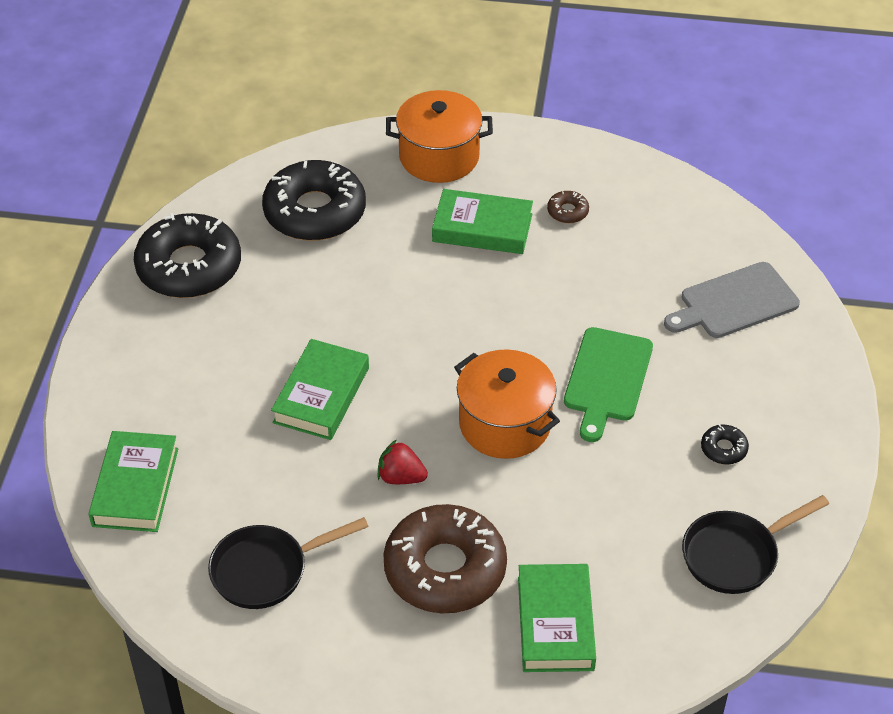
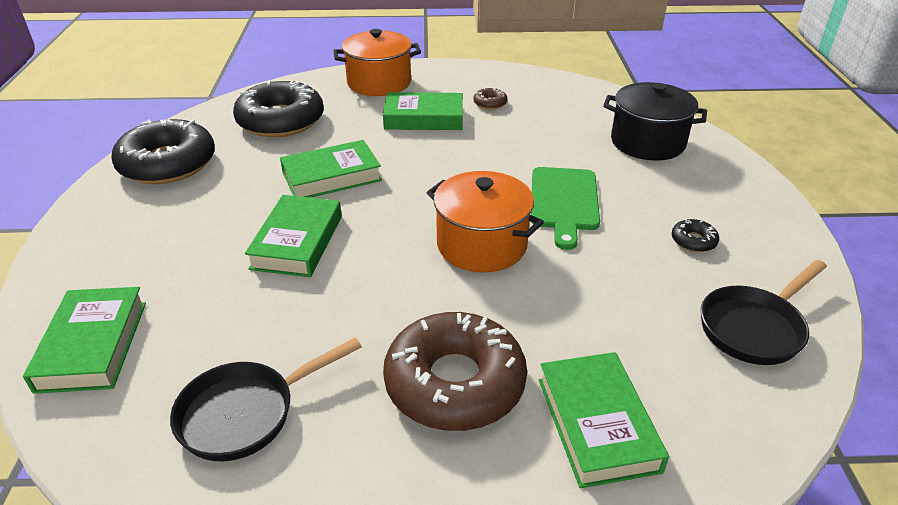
camera: 10 degrees left, 10 degrees down
(364, 309) = (331, 176): none -> green book
(401, 477) = (388, 301): red strawberry -> none
(734, 302) = (647, 142): grey cutting board -> black pot

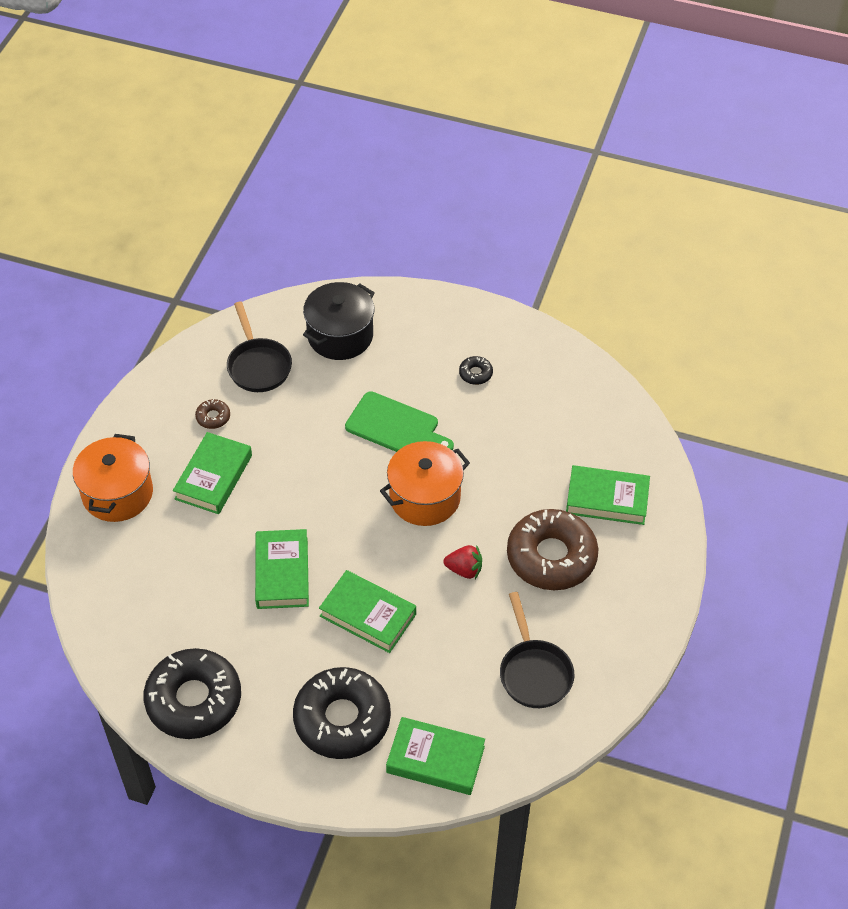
camera: 70 degrees left, 15 degrees up
(281, 120) = (155, 595): black donut -> black donut (342, 719)
(393, 302) = (464, 569): none -> red strawberry
(754, 328) = (567, 388): black pan -> black pan (258, 365)

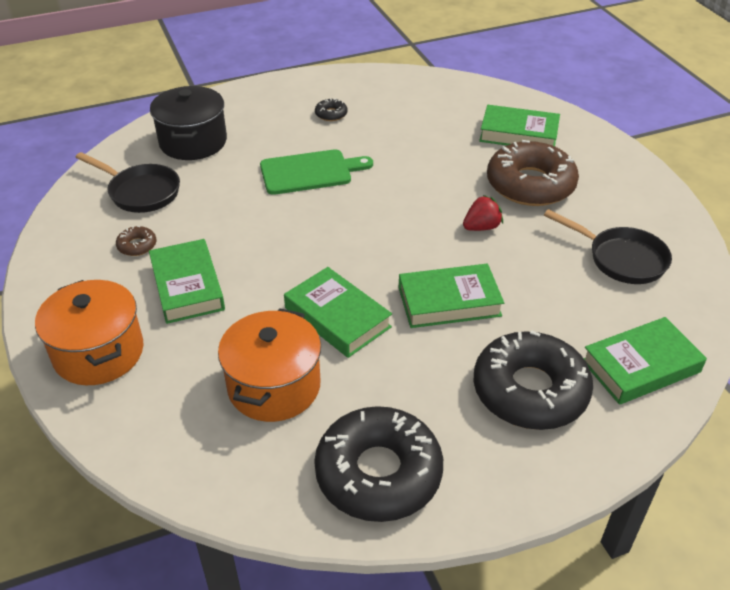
camera: 40 degrees left, 10 degrees down
(425, 497) = (390, 201): orange pot -> orange pot (274, 386)
(607, 499) = (518, 134): green book -> green book turned 45 degrees clockwise

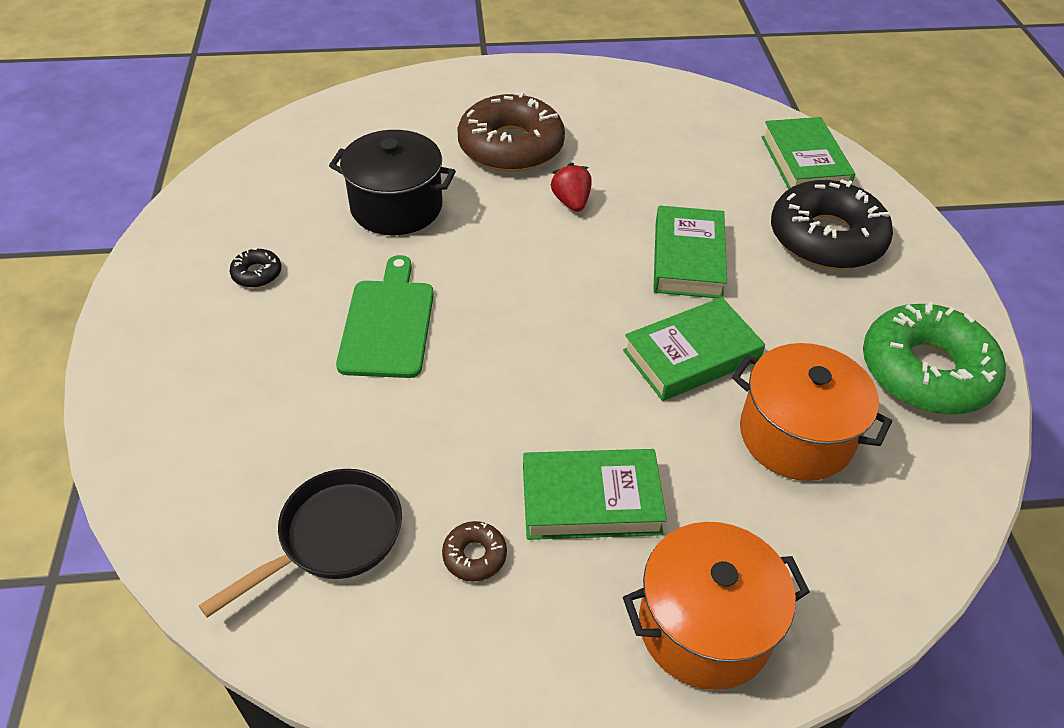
camera: 75 degrees left, 5 degrees up
(193, 142) = (227, 448): black pot -> black pot (396, 207)
(378, 473) = (926, 371): black donut -> green donut
(518, 134) = (410, 127): green book -> none
(621, 259) = (656, 126): black pan -> none

